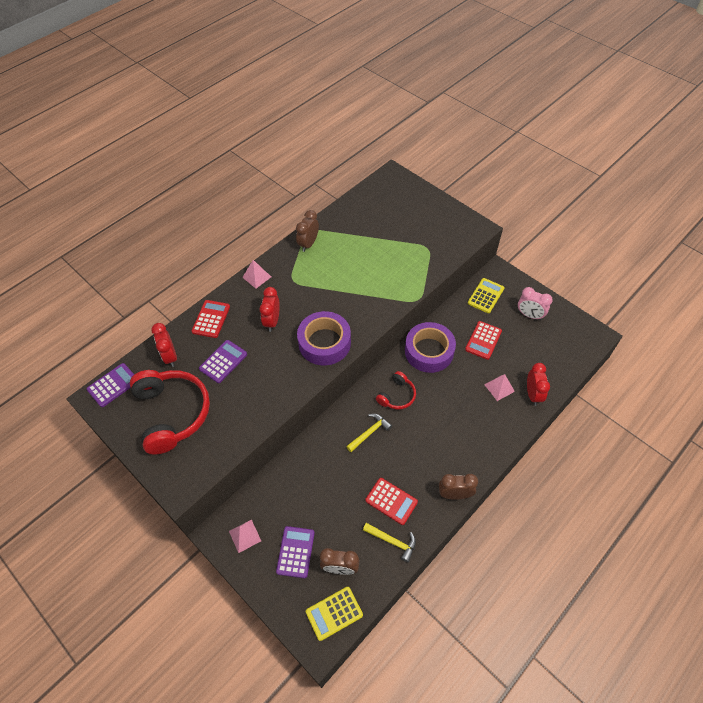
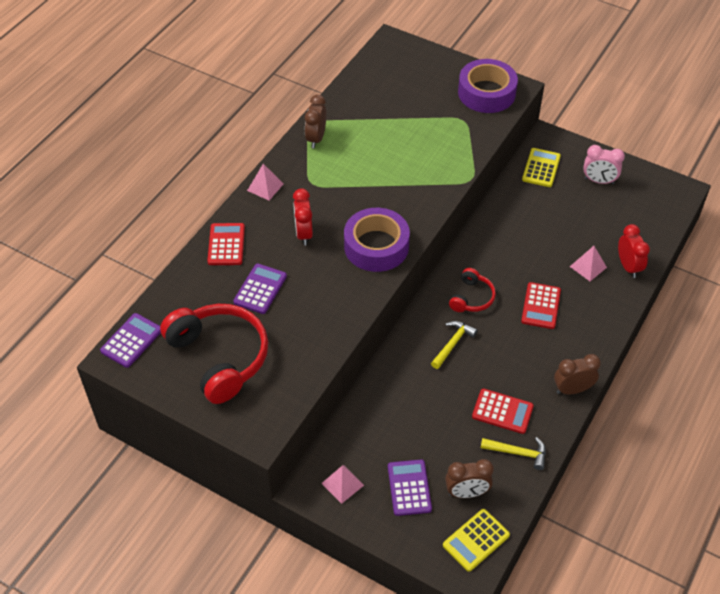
camera: 15 degrees left, 5 degrees down
(170, 356) = (191, 295): red clock -> none
(429, 351) = (493, 242): purple tape -> purple tape (486, 93)
(483, 340) = (553, 218): red calculator -> red calculator (541, 306)

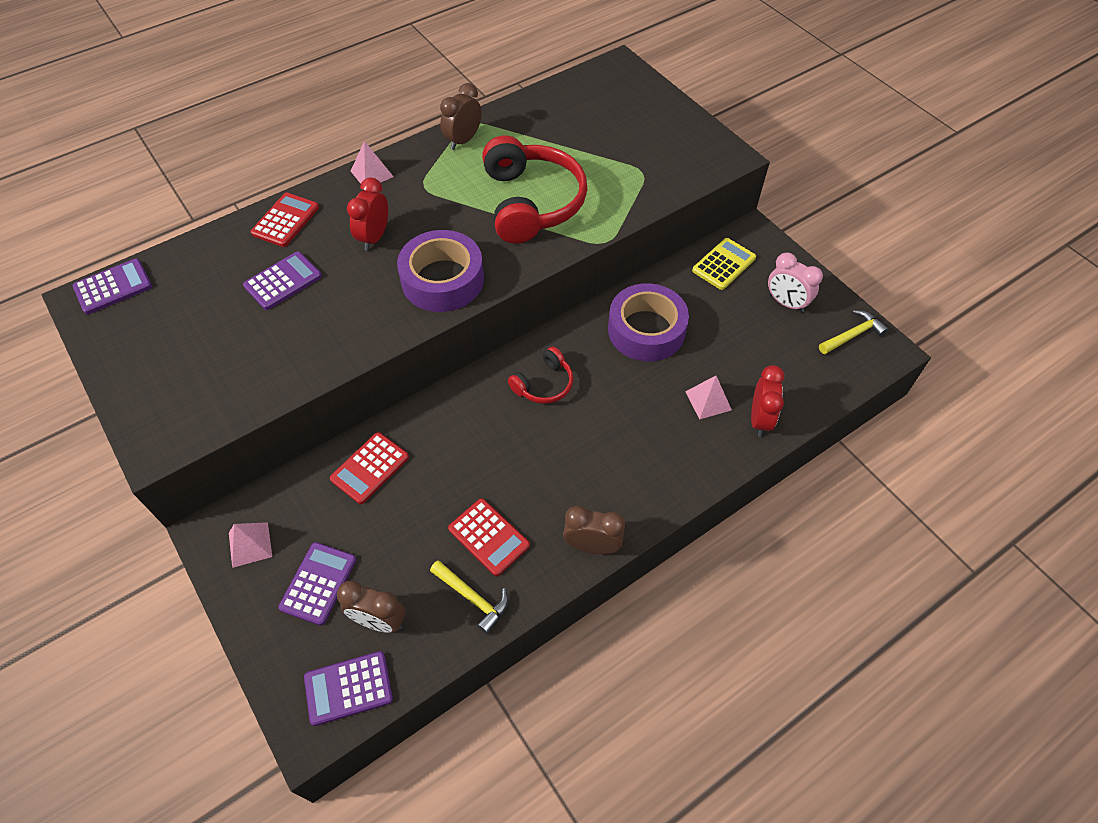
camera: 25 degrees right, 5 degrees up
(220, 357) = (184, 340): red headphones -> red headphones (532, 203)
(452, 344) = (486, 430): yellow hammer -> yellow hammer (852, 335)
(476, 540) = (348, 688): yellow calculator -> purple calculator
(486, 93) = (691, 151): purple tape -> purple tape (646, 330)
(541, 306) = (619, 426): red calculator -> red calculator (370, 468)

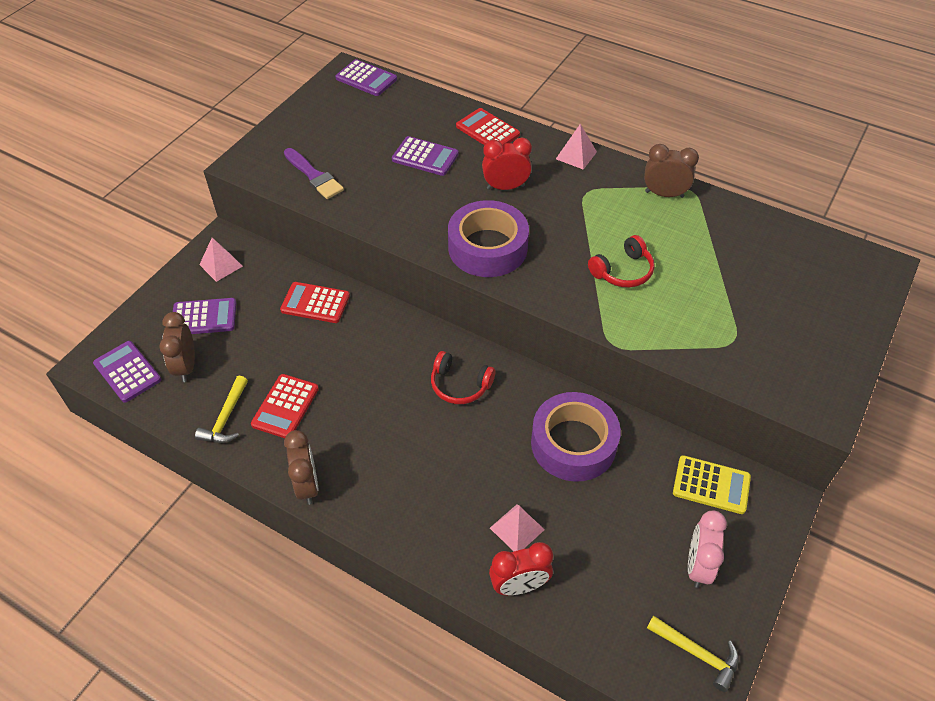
camera: 65 degrees right, 5 degrees down
(234, 384) = (314, 176): none -> purple brush
(285, 220) = (487, 130): red calculator -> red calculator turned 135 degrees counterclockwise
(532, 203) = (623, 271): red headphones -> red headphones, size x0.51

